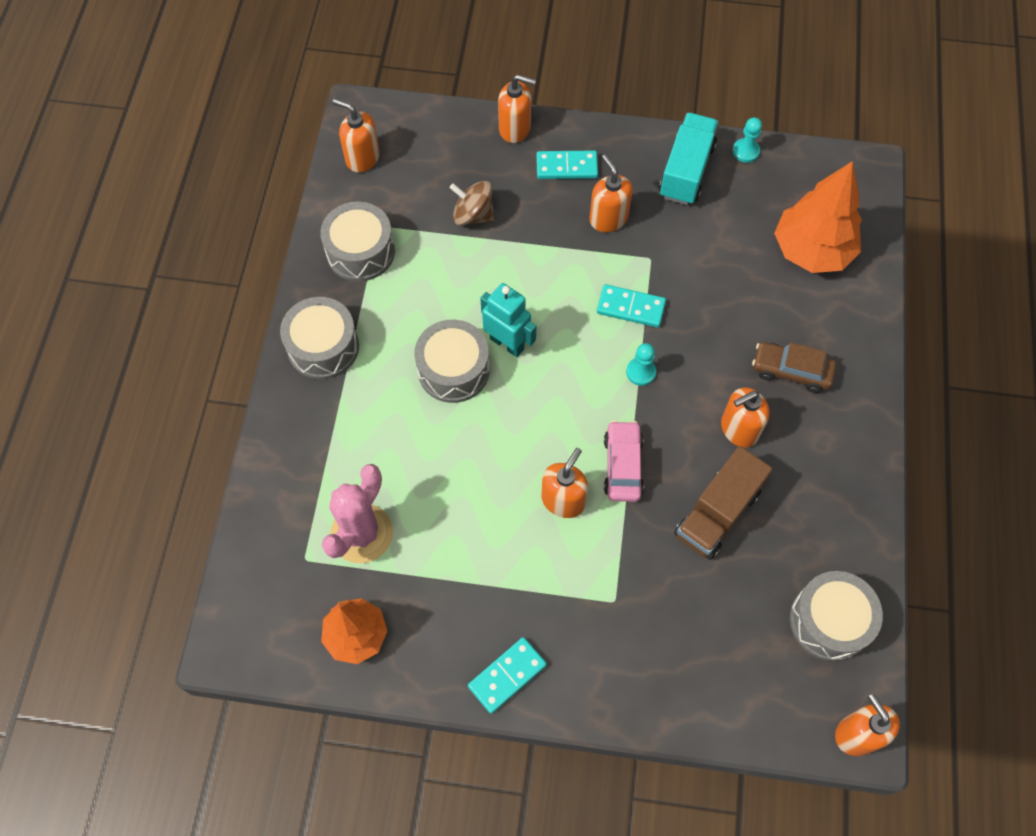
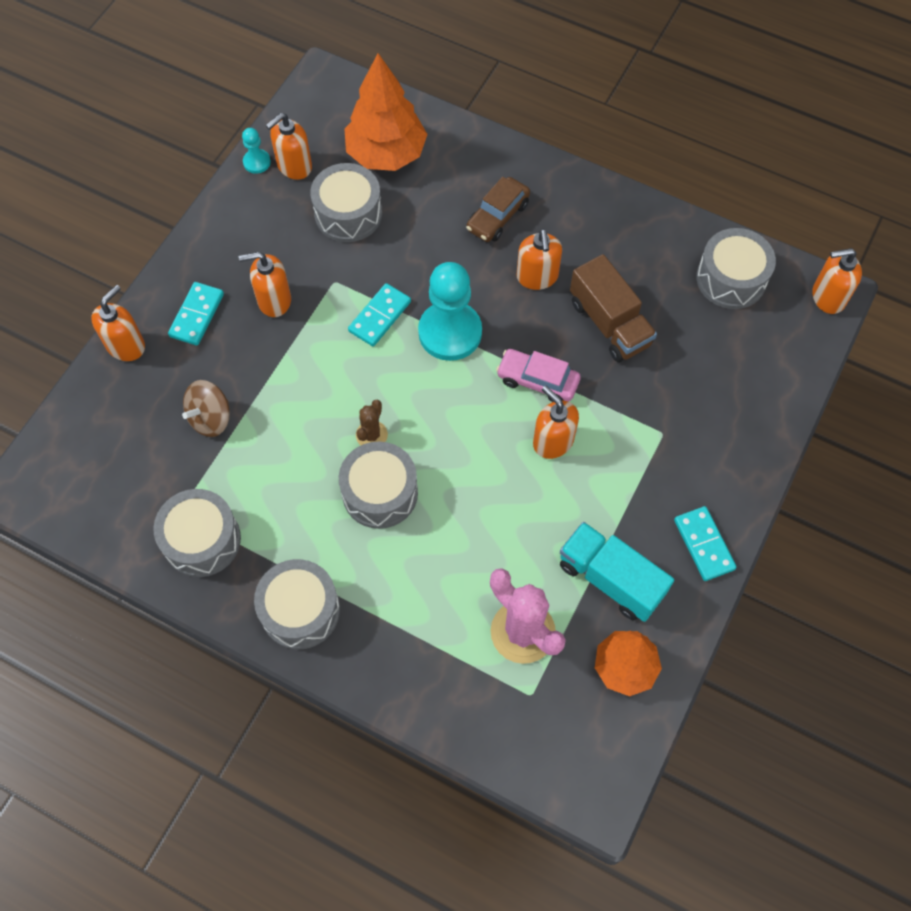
camera: 70 degrees left, 0 degrees up
(362, 158) = (84, 504): orange soap dispenser -> orange soap dispenser (294, 166)
(507, 343) = (371, 435): turquoise robot -> brown cactus
(641, 372) = (450, 332): turquoise pawn -> turquoise pawn, size x2.17
(686, 171) = (254, 217): turquoise truck -> turquoise truck (610, 579)
(728, 243) = (348, 213): none -> grey drum

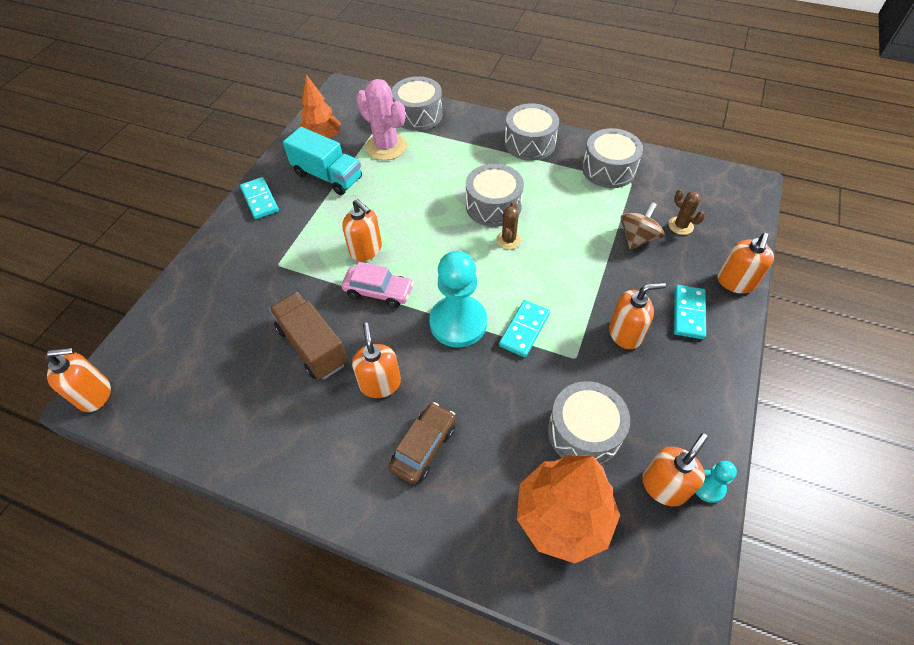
camera: 175 degrees right, 10 degrees down
(148, 431) = (680, 226): none -> brown cactus
(731, 279) = (186, 403): grey drum -> grey drum (418, 115)

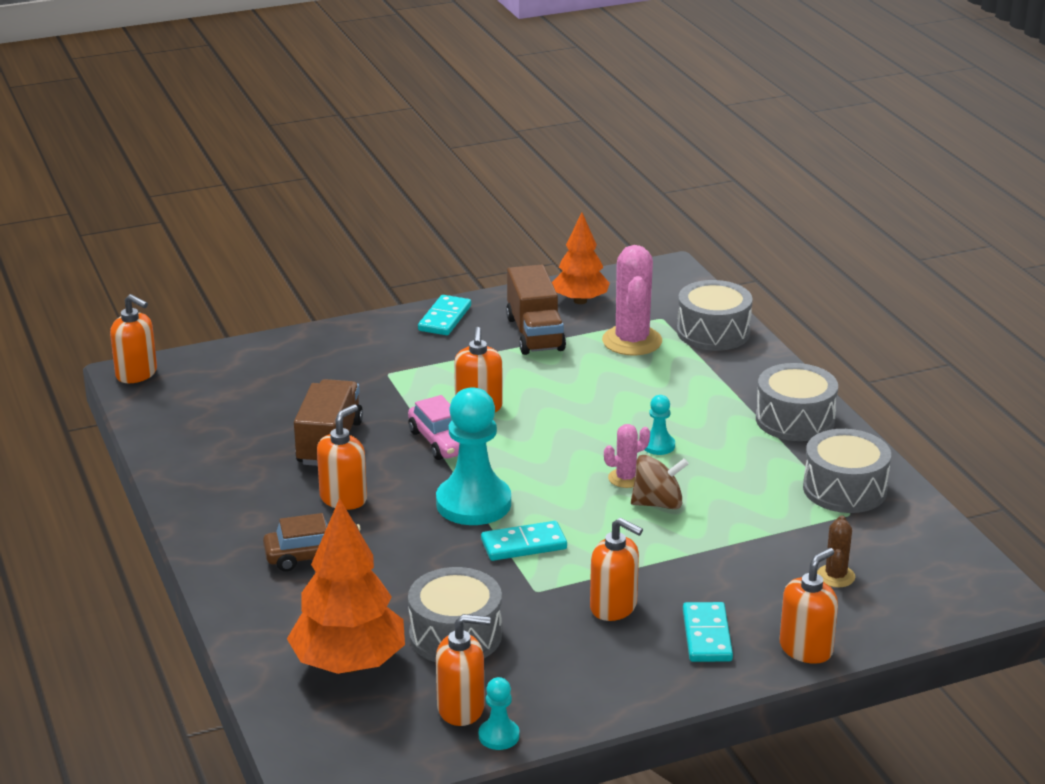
camera: 45 degrees right, 25 degrees down
(327, 176) = (535, 334): turquoise truck -> brown truck
(493, 206) = (658, 445): grey drum -> turquoise pawn
(508, 240) = (625, 478): brown cactus -> pink cactus
(637, 238) = (765, 556): brown spinning top -> brown spinning top (658, 503)
(688, 313) = (707, 636): turquoise domino -> turquoise domino turned 60 degrees counterclockwise
(735, 282) = (806, 649): orange soap dispenser -> orange soap dispenser turned 150 degrees clockwise

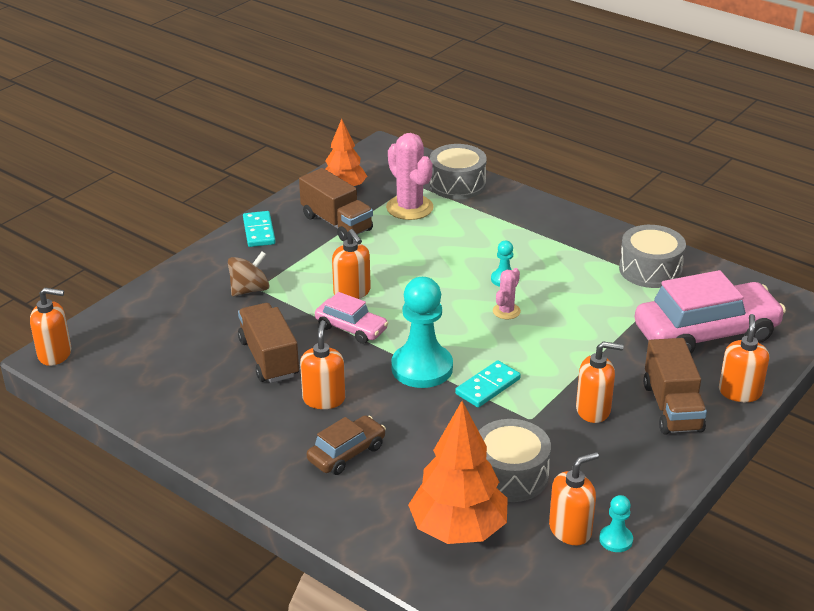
camera: 30 degrees left, 5 degrees up
(658, 503) = (546, 322): brown spinning top -> brown spinning top (249, 290)
(707, 636) = (672, 407): turquoise domino -> brown truck
(795, 420) = (571, 231): grey drum -> none
(835, 576) = (705, 333): brown cactus -> pink car

